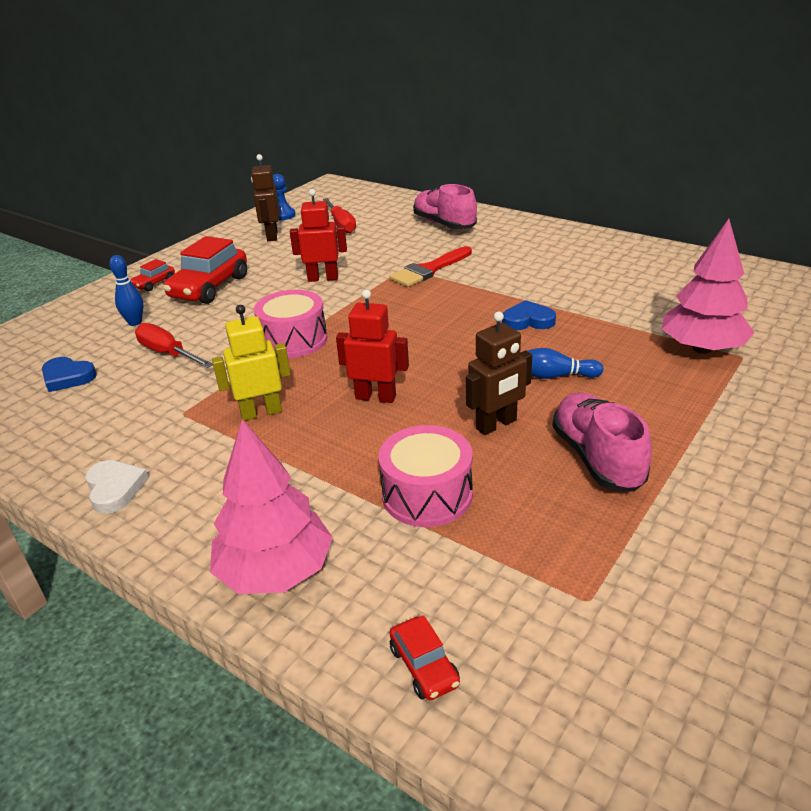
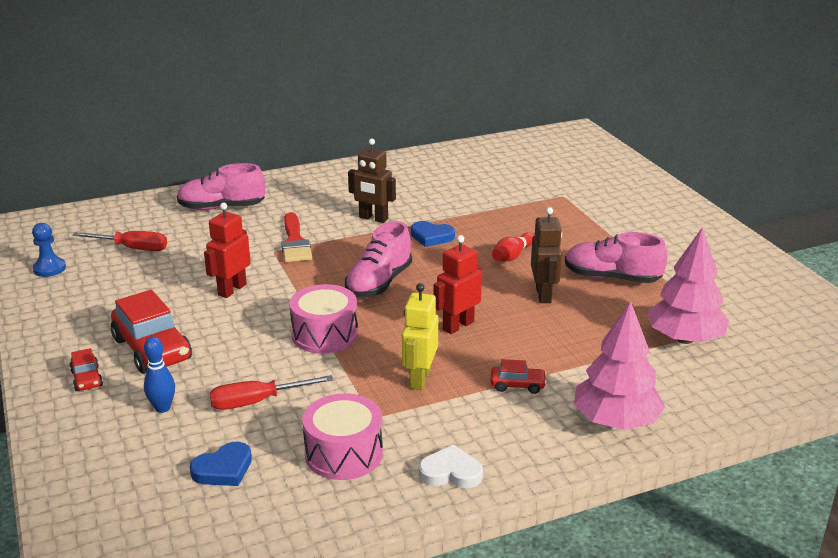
camera: 60 degrees left, 5 degrees down
(272, 236) = (90, 288): brown robot -> brown robot (373, 218)
(407, 330) = (379, 283): none -> pink shoe
(424, 666) = (734, 393): red car -> red car (517, 385)
(427, 495) = (591, 344): pink drum -> pink drum (344, 453)
(528, 320) = (431, 237): blue heart -> blue heart turned 105 degrees counterclockwise
(554, 376) = (512, 256): blue bowling pin -> red bowling pin
(701, 348) = (540, 202): pink tree -> pink tree (685, 339)

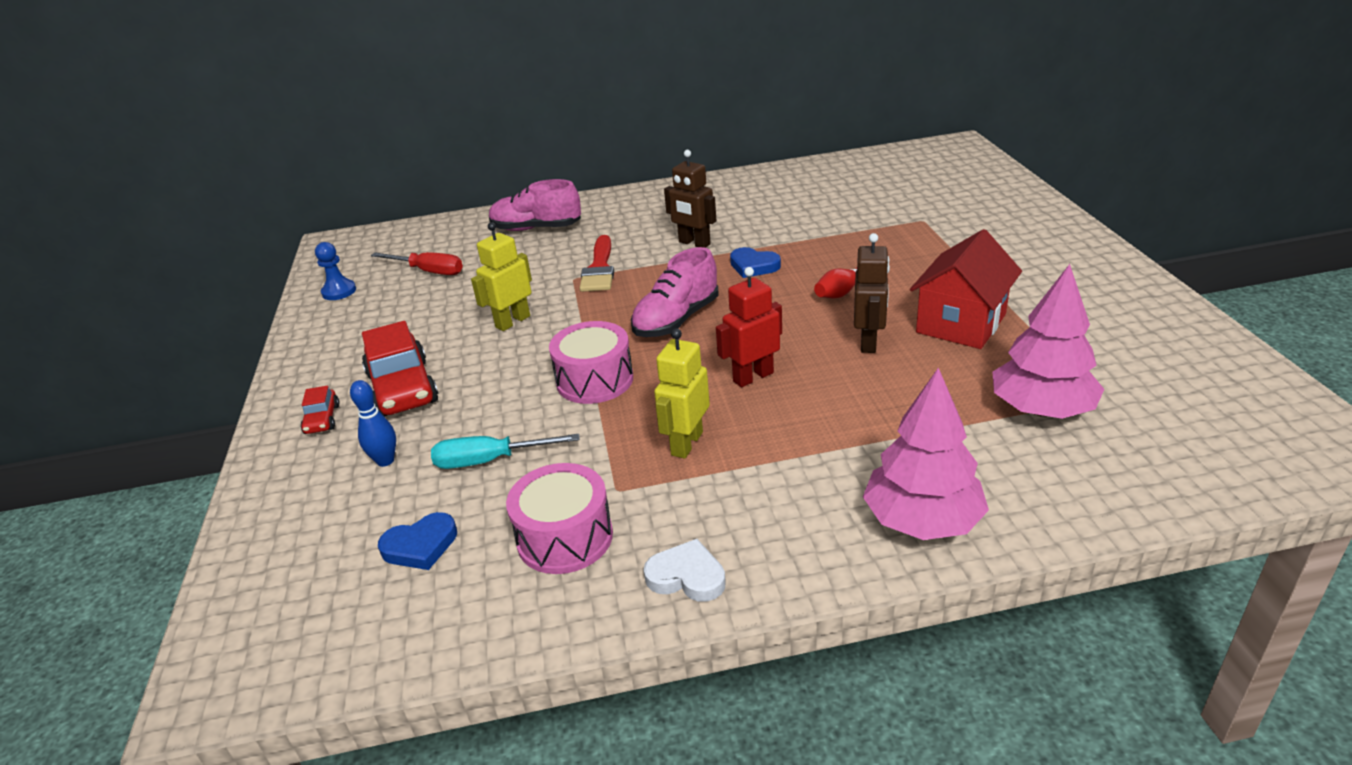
camera: 15 degrees right, 5 degrees up
(232, 289) = (512, 321): red robot -> yellow robot
(257, 402) = (490, 461): red screwdriver -> turquoise screwdriver
(517, 385) = (805, 460): red car -> none
(612, 278) = (961, 323): pink shoe -> red house

